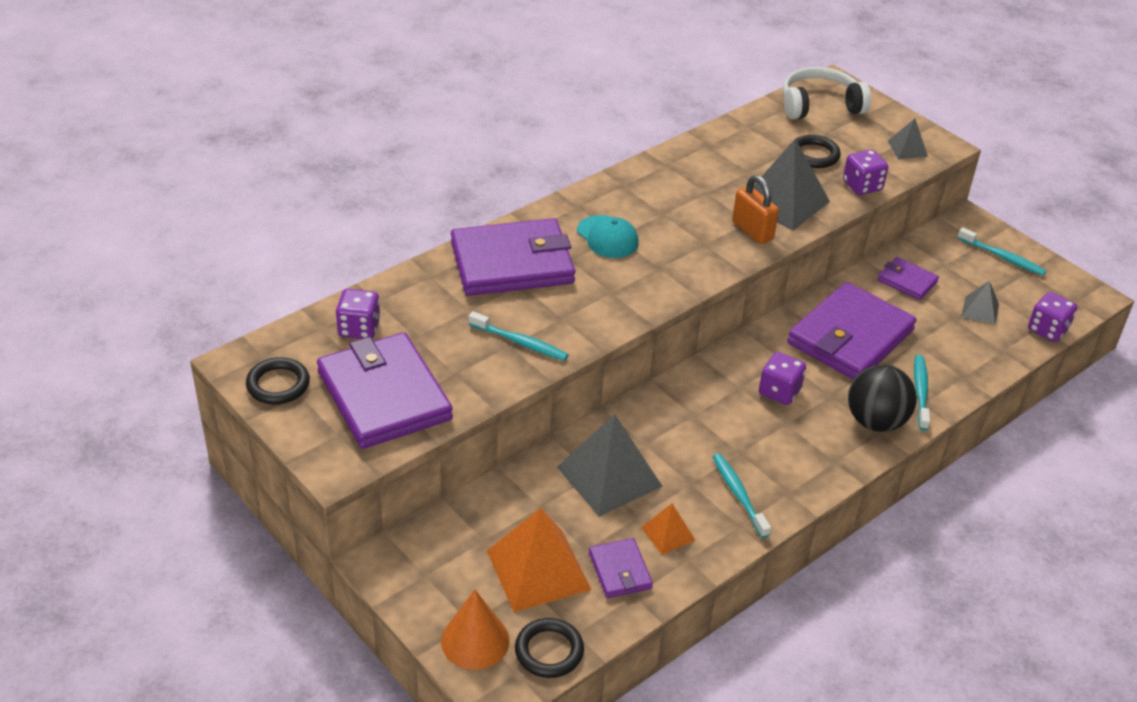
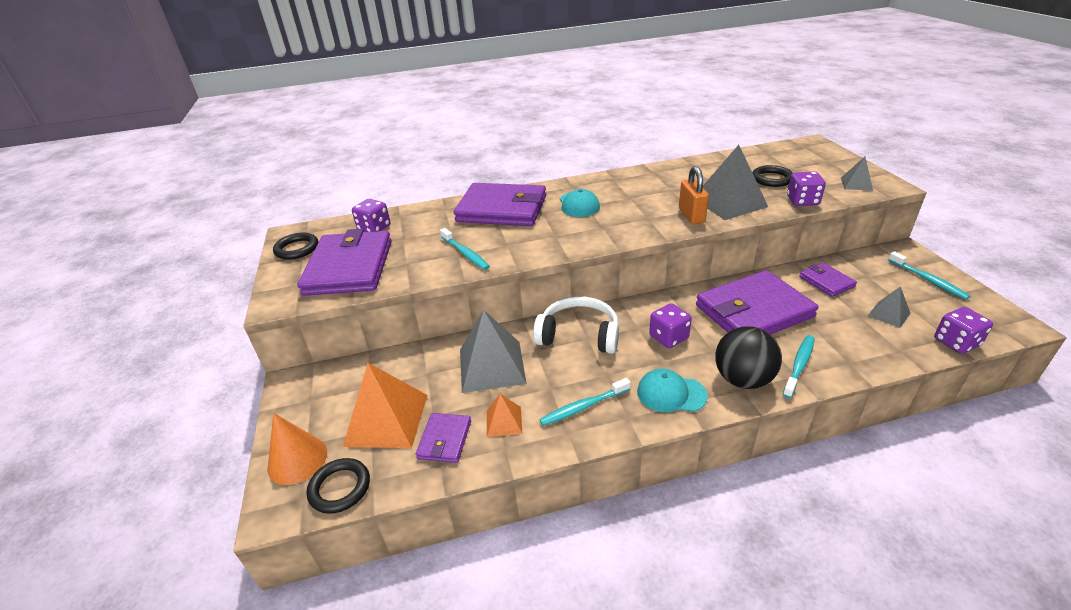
camera: 30 degrees right, 5 degrees down
(738, 494) = (583, 407): turquoise toothbrush -> turquoise toothbrush turned 120 degrees counterclockwise
(816, 456) = (671, 393): none -> turquoise cap
(820, 105) = (794, 153): white headphones -> white headphones (579, 335)

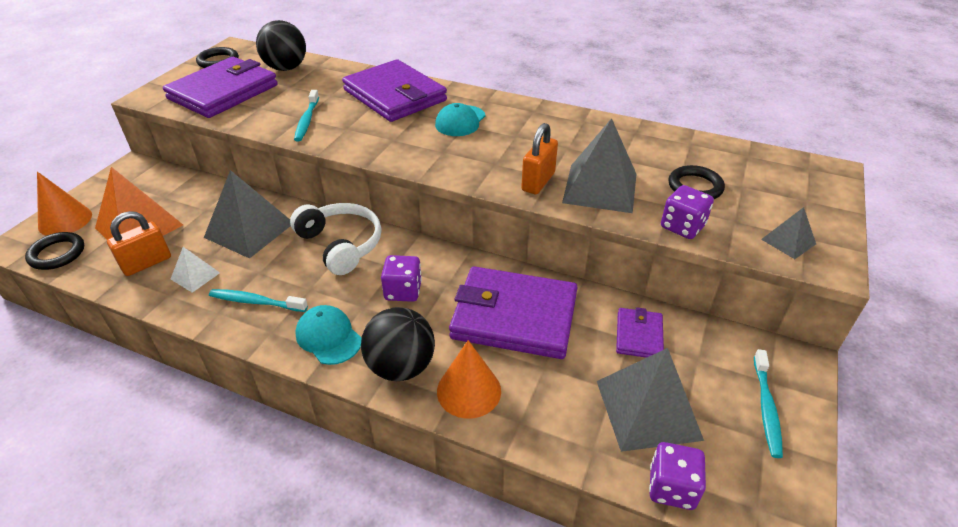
camera: 35 degrees right, 5 degrees up
(374, 228) = (286, 68): purple dice -> black ball
(445, 439) = (147, 263): purple wallet -> orange padlock
(504, 421) = (195, 276): orange pyramid -> white pyramid
(799, 365) = (469, 390): turquoise toothbrush -> orange cone
(888, 314) = (647, 409): grey pyramid -> grey pyramid, size x1.99

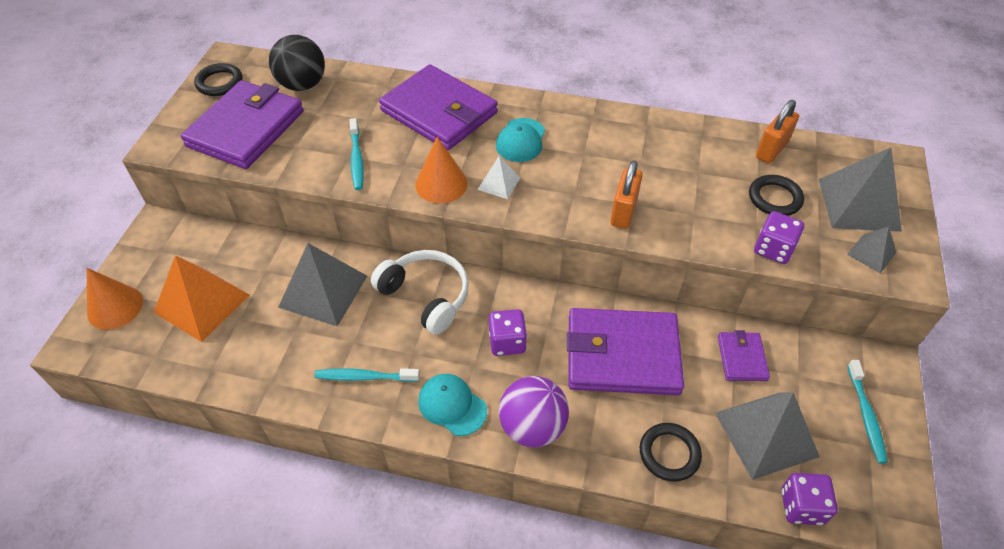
camera: 10 degrees left, 10 degrees up
(57, 254) = (127, 350): black ring -> black ring (669, 453)
(147, 263) = (231, 348): orange padlock -> orange padlock (771, 150)
(195, 276) = (289, 355): white pyramid -> white pyramid (499, 183)
(401, 366) = (532, 426): black ball -> purple ball
(469, 390) = (603, 441): orange cone -> orange cone (441, 184)
(600, 188) = (685, 212): grey pyramid -> grey pyramid (858, 204)

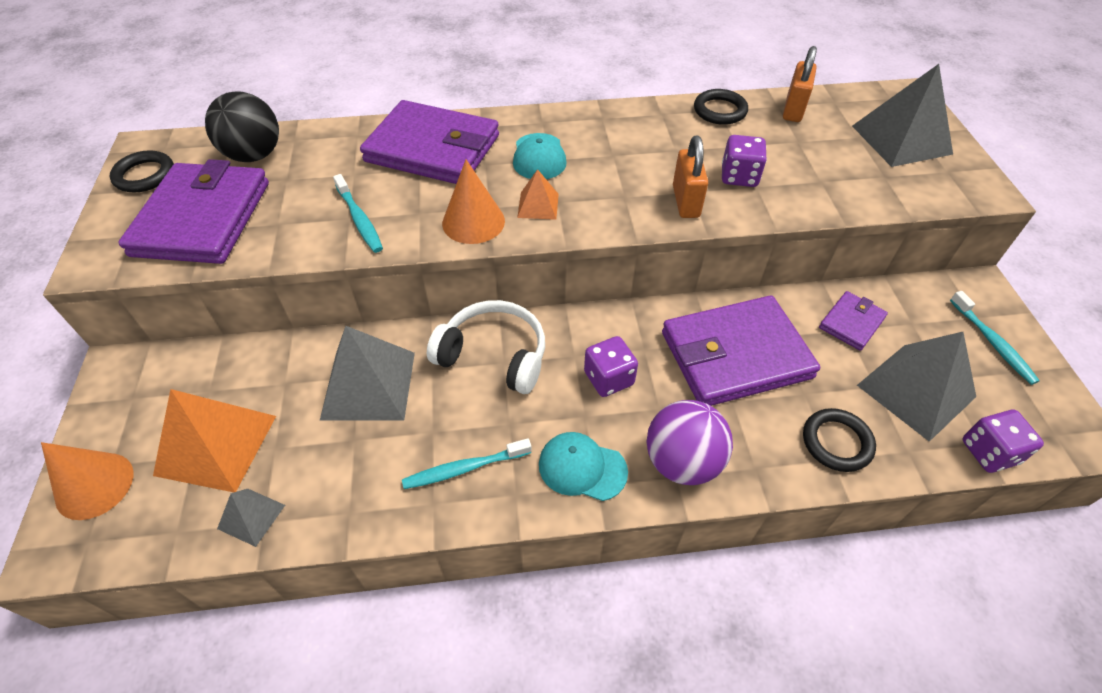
camera: 20 degrees left, 0 degrees up
(499, 183) = (538, 205): white pyramid -> orange pyramid
(741, 358) = (851, 323): purple wallet -> purple wallet turned 60 degrees clockwise
(773, 249) = (851, 200): purple dice -> purple dice (739, 176)
(774, 198) = (823, 152): black ring -> black ring (719, 111)
(871, 253) = (940, 180): grey pyramid -> grey pyramid (251, 517)

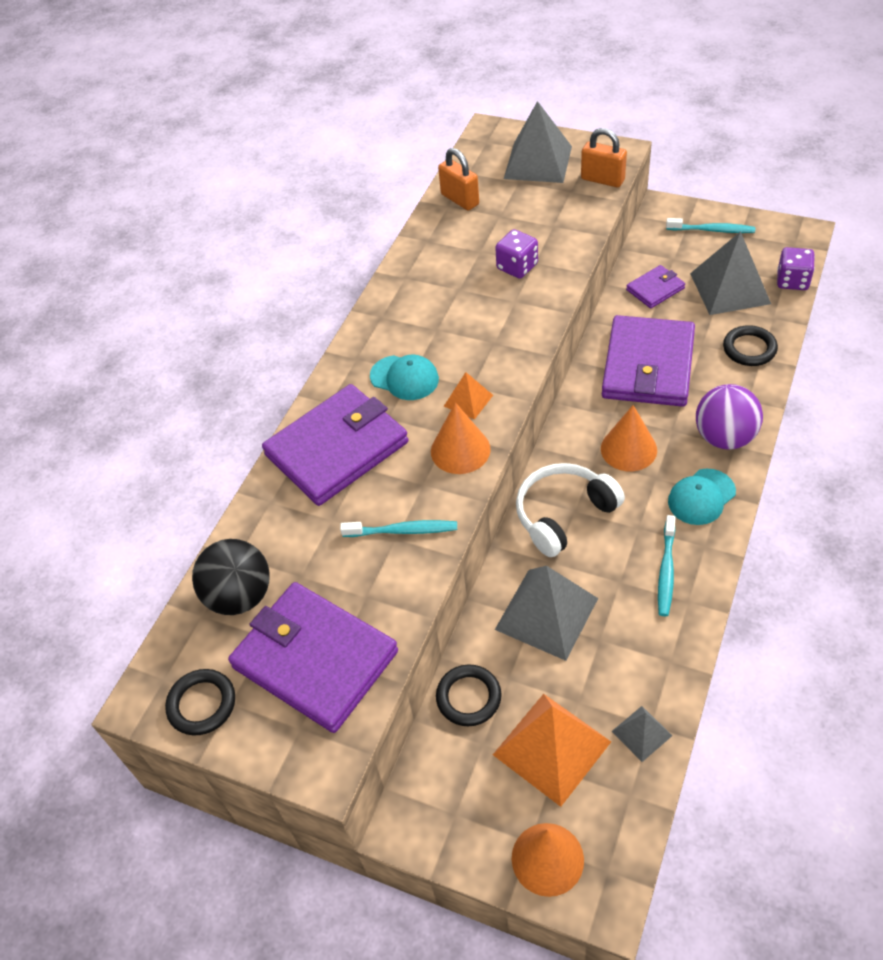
camera: 55 degrees left, 0 degrees up
(609, 378) = (628, 449): purple dice -> orange cone
(686, 201) = (525, 309): orange padlock -> orange padlock (602, 179)
(719, 111) = (428, 241): black ring -> black ring (468, 697)
(851, 323) = (655, 289): purple wallet -> purple wallet turned 75 degrees clockwise

